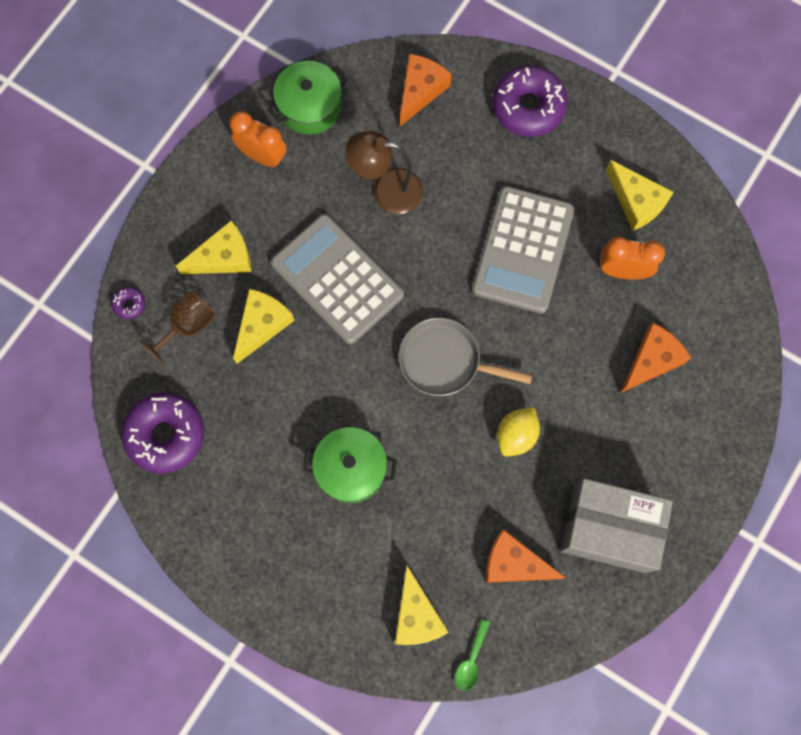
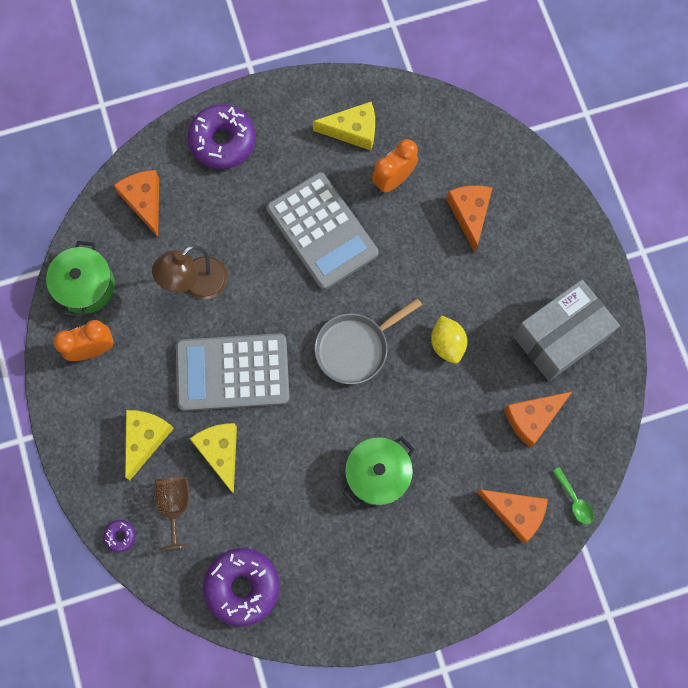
camera: 50 degrees left, 0 degrees up
(416, 615) = (515, 512): yellow cheese -> orange cheese

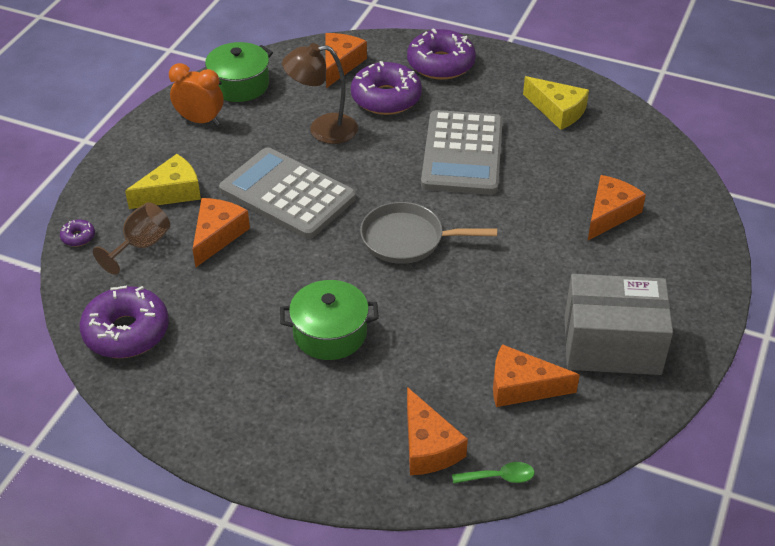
camera: 40 degrees right, 30 degrees down
(214, 213) = (386, 98): none -> purple donut
(220, 452) = (217, 236): yellow cheese -> orange cheese
(393, 180) = (561, 157): orange clock -> none
(447, 344) = (494, 285): yellow lemon -> none
(574, 500) = (499, 477): green spoon -> green spoon turned 105 degrees counterclockwise

